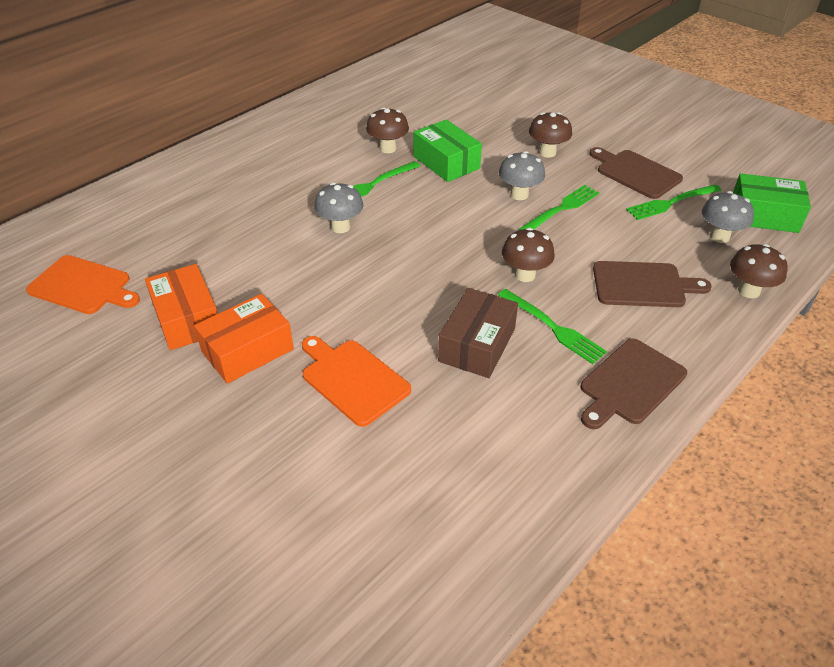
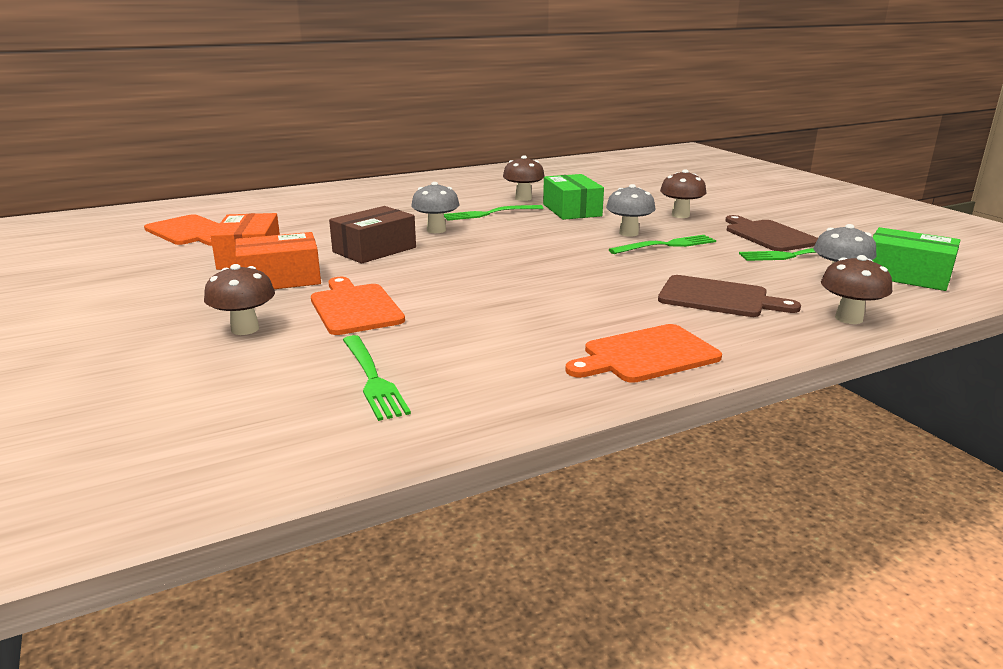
camera: 20 degrees right, 20 degrees down
(477, 345) = (498, 307): brown box -> brown box (374, 250)
(525, 275) = (590, 275): brown mushroom -> brown mushroom (245, 329)
(553, 328) = (591, 309): green fork -> green fork (373, 379)
(630, 383) = (646, 355): brown cutting board -> orange cutting board

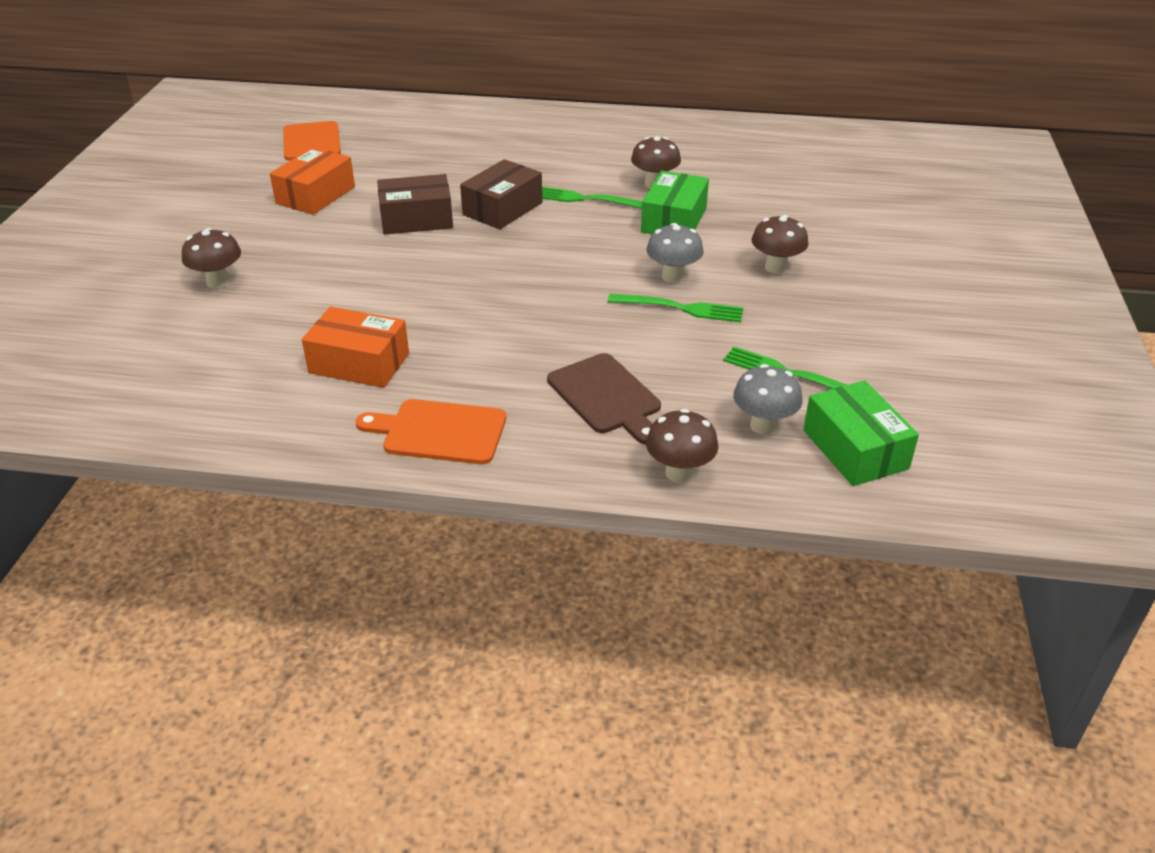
camera: 35 degrees right, 15 degrees up
(280, 279) = (304, 232): orange box -> orange box (359, 363)
(355, 308) = (312, 288): orange cutting board -> none
(373, 379) = (232, 368): green fork -> none
(436, 230) = (502, 209): grey mushroom -> brown box
(769, 235) = (817, 334): brown cutting board -> none

